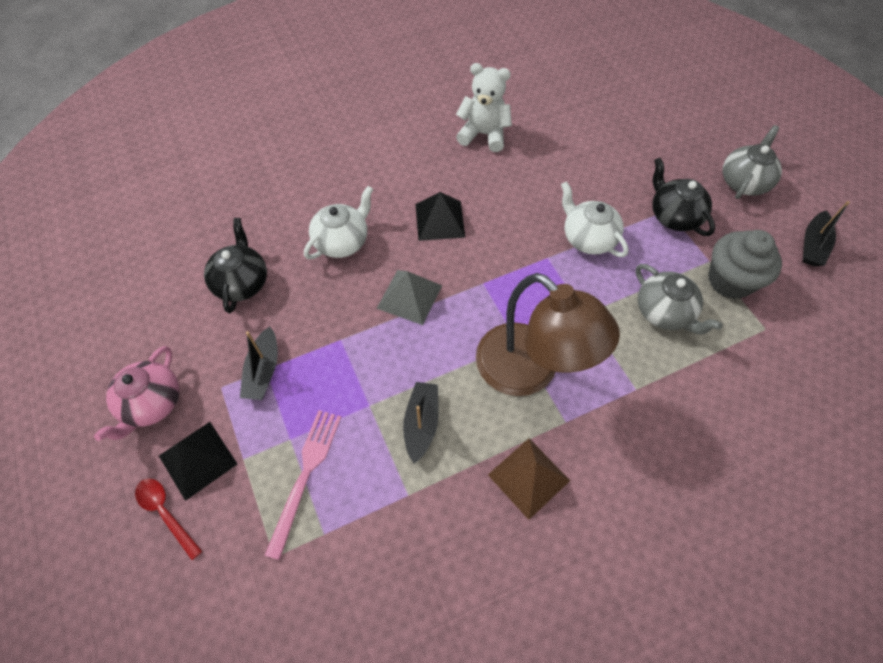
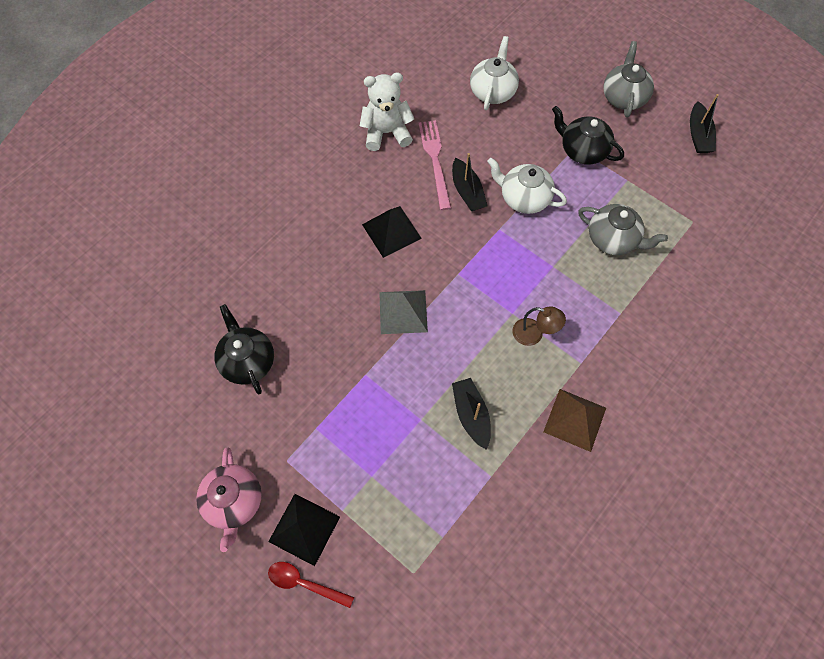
camera: 25 degrees left, 5 degrees up
(263, 371) = (315, 430): black boat -> black boat (467, 192)
(305, 475) = (401, 499): pink fork -> pink fork (435, 161)
(342, 241) = (316, 286): white teapot -> white teapot (492, 91)
(530, 372) = (534, 334): brown lamp -> brown lamp, size x0.42
(730, 281) = (650, 191): grey cupcake -> none

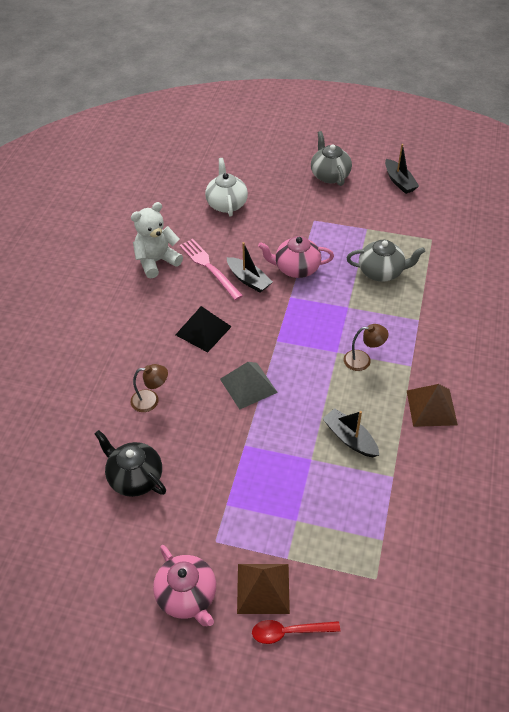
camera: 25 degrees left, 15 degrees down
(303, 287) = (151, 400): none -> brown lamp
(304, 529) = (263, 588): black pyramid -> brown pyramid
(524, 198) = (296, 268): white teapot -> pink teapot
(582, 150) = (321, 220): black teapot -> none

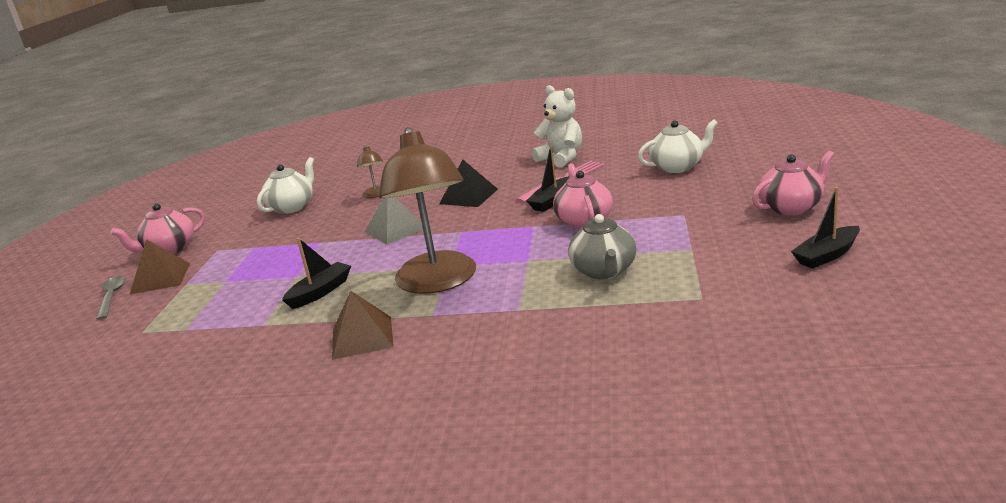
camera: 85 degrees right, 25 degrees down
(135, 477) = (292, 207): black teapot -> white teapot
(289, 632) = (112, 297): red spoon -> grey spoon
(329, 175) = (791, 207): grey teapot -> pink teapot
(363, 360) = (438, 282): brown lamp -> brown lamp, size x2.39

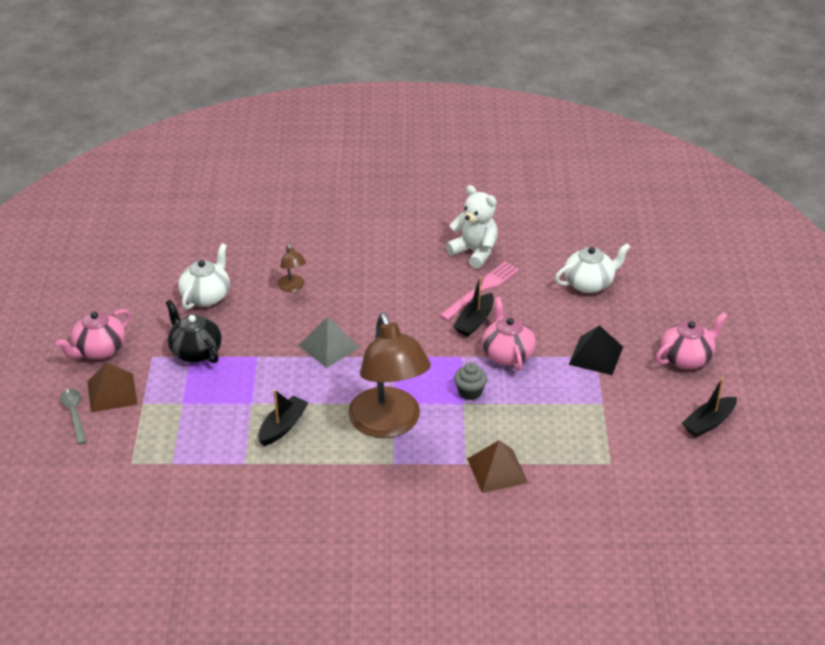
camera: 10 degrees left, 15 degrees up
(260, 243) = (195, 352): none -> black teapot
(362, 337) = (339, 484): brown pyramid -> brown pyramid (497, 470)
(469, 196) = (390, 303): black pyramid -> black pyramid (596, 355)
(537, 251) = (470, 392): none -> grey cupcake
(604, 271) = (531, 424): grey teapot -> none

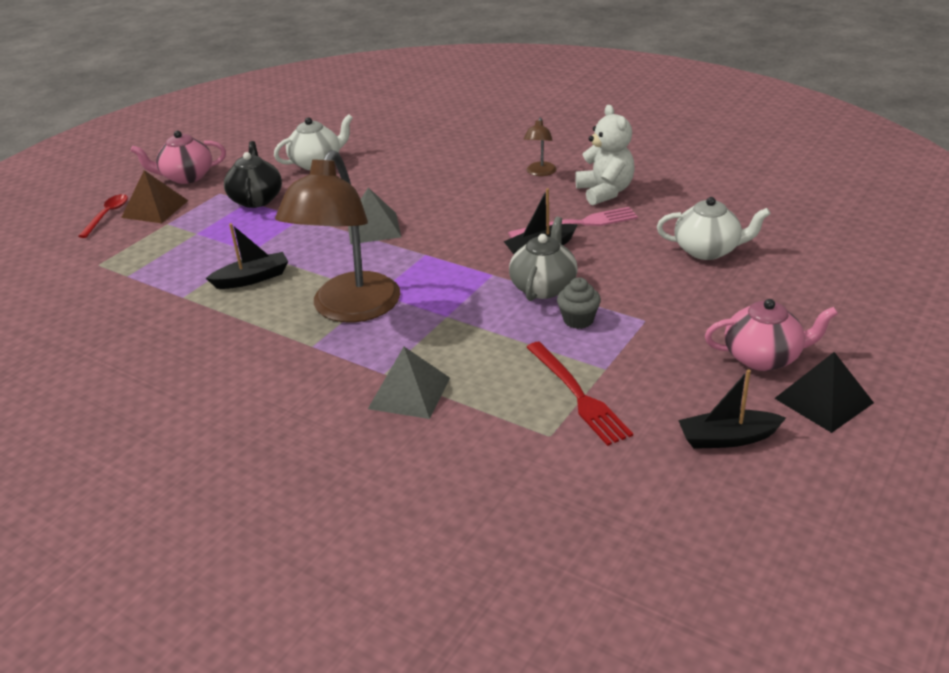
camera: 35 degrees right, 5 degrees down
(74, 414) = (107, 215): grey spoon -> red spoon
(292, 287) = (397, 175): brown lamp -> brown lamp (540, 173)
(470, 392) = (465, 308): grey cupcake -> grey cupcake (578, 320)
(497, 470) = (409, 393): brown pyramid -> grey pyramid
(507, 354) = (544, 287): pink teapot -> grey teapot
(596, 355) = (646, 319): black pyramid -> black pyramid (824, 400)
(602, 428) = (577, 395): none -> red fork

